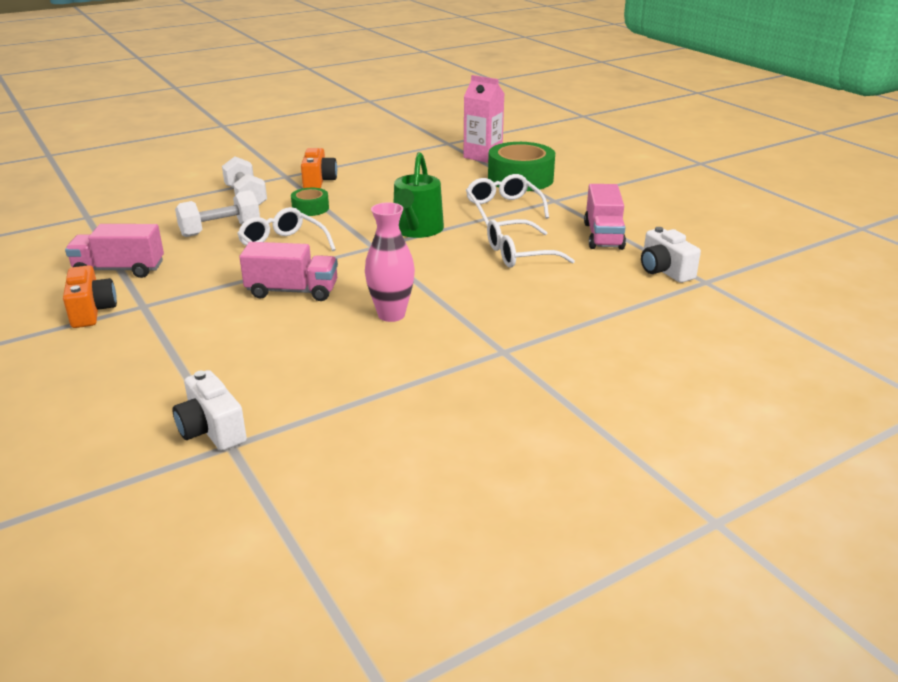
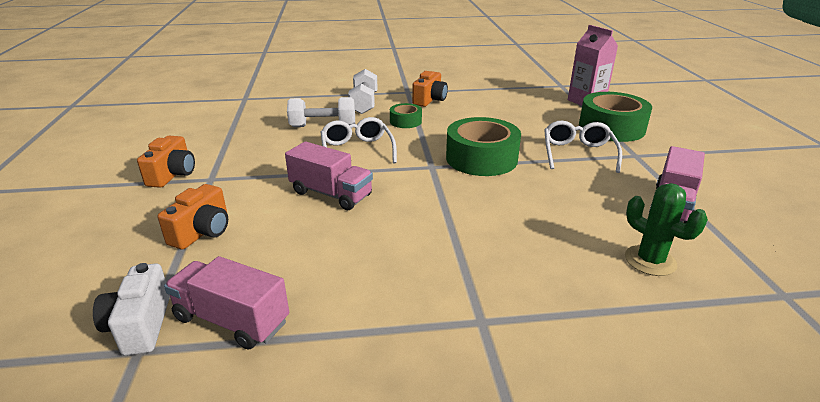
camera: 25 degrees right, 0 degrees up
(119, 270) = (224, 144): pink truck -> pink truck (232, 320)
(190, 351) = (202, 232): none -> orange camera
(391, 315) = (397, 241): pink vase -> none
(416, 230) = (481, 158): green watering can -> green tape
(519, 254) = (567, 205): white glasses -> none
(605, 281) = (650, 261): none -> green cactus
(664, 271) = (731, 266): white camera -> none

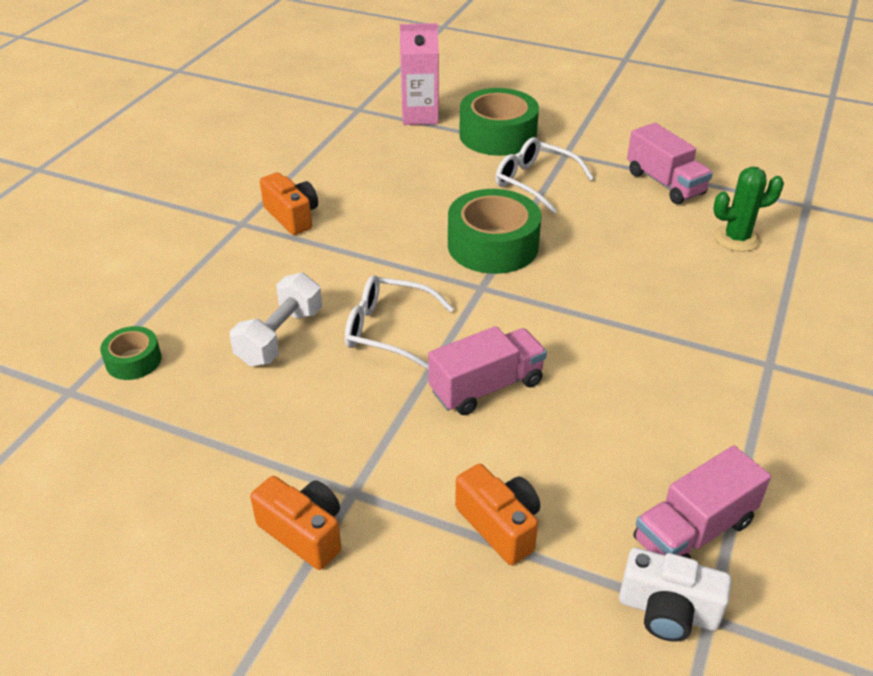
camera: 60 degrees left, 10 degrees up
(364, 103) = (240, 275): white dumbbell -> none
(405, 121) = (340, 261): green tape -> green tape (133, 360)

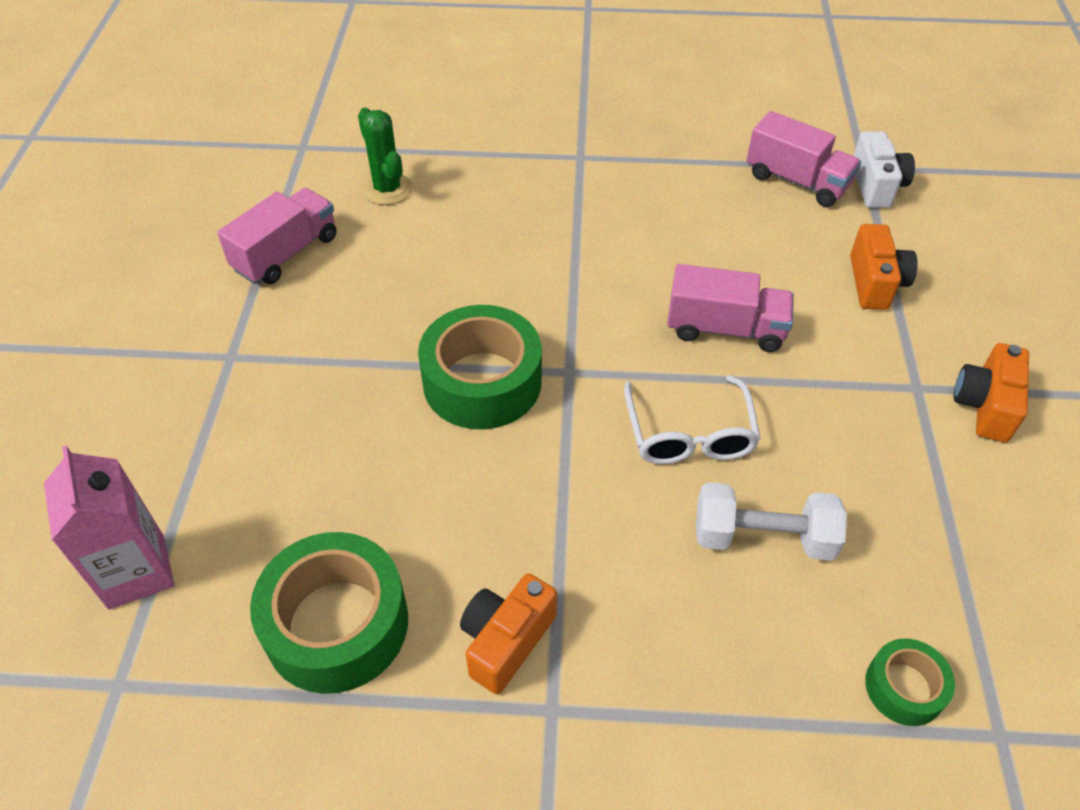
camera: 110 degrees left, 10 degrees up
(486, 387) = (725, 329): pink truck -> pink truck turned 150 degrees clockwise
(498, 135) = (190, 445): green tape -> green tape (336, 624)
(500, 525) = (875, 283): orange camera -> orange camera turned 150 degrees clockwise
(535, 182) = (318, 373): white glasses -> none

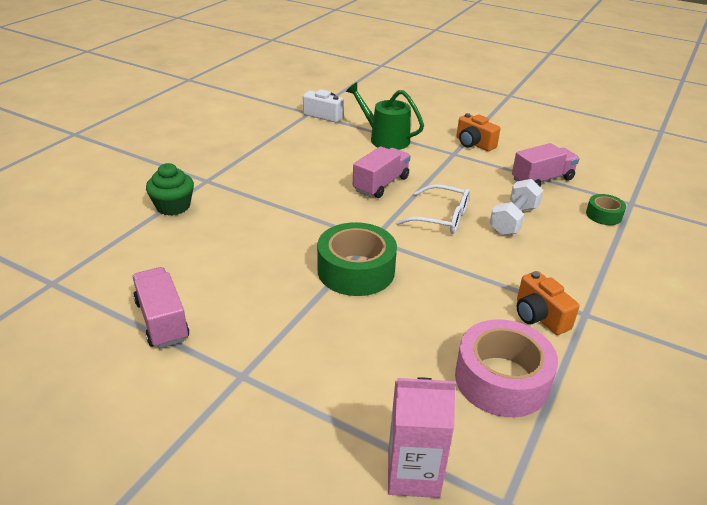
camera: 65 degrees left, 15 degrees down
(336, 624) = (501, 379): green tape -> pink tape
(387, 189) = (148, 257): green cactus -> none
(500, 158) = (173, 206): none -> green cupcake
(797, 181) = (299, 131): pink truck -> pink truck (542, 179)
(875, 283) = (385, 139): orange camera -> green watering can

